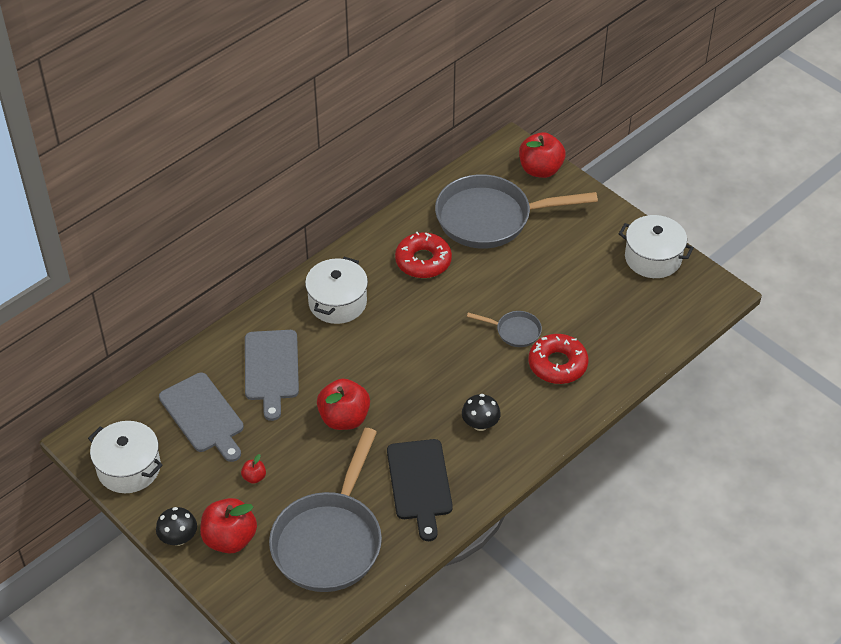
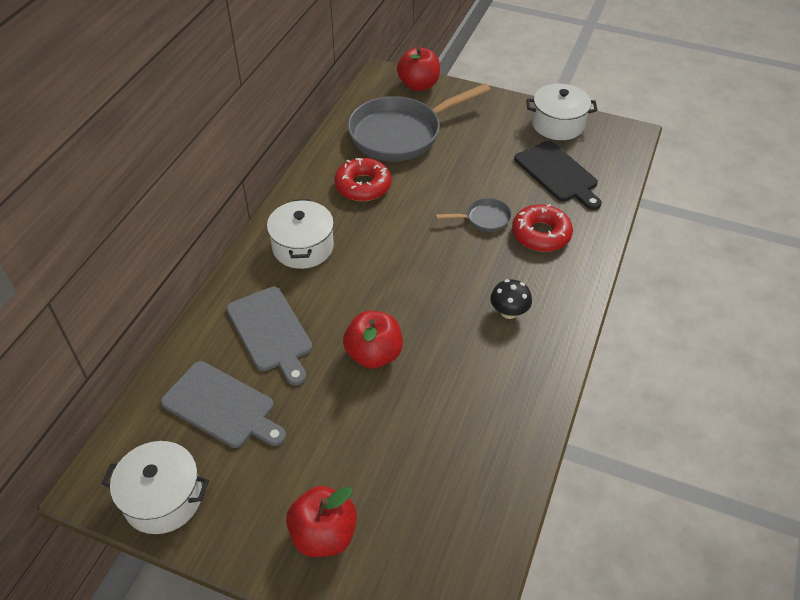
camera: 25 degrees left, 0 degrees up
(178, 538) = (263, 559): black mushroom -> none
(254, 477) = (313, 452): red apple -> none
(330, 540) = (434, 490): grey pan -> none
(419, 484) = (489, 392): black cutting board -> black cutting board (558, 174)

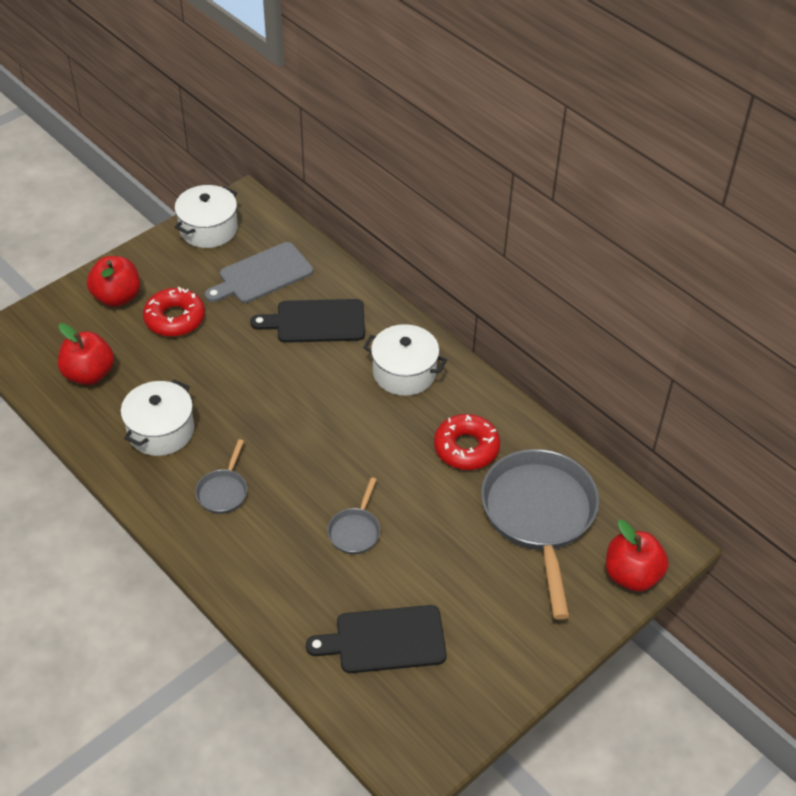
camera: 115 degrees right, 0 degrees up
(271, 332) = (316, 321): grey cutting board -> black cutting board
(374, 354) = (246, 377): red apple -> red apple (89, 374)
(509, 312) = (223, 491): black mushroom -> grey pan
(541, 234) = (302, 570): red donut -> red donut (175, 318)
(557, 124) = (476, 693): white pot -> white pot (161, 430)

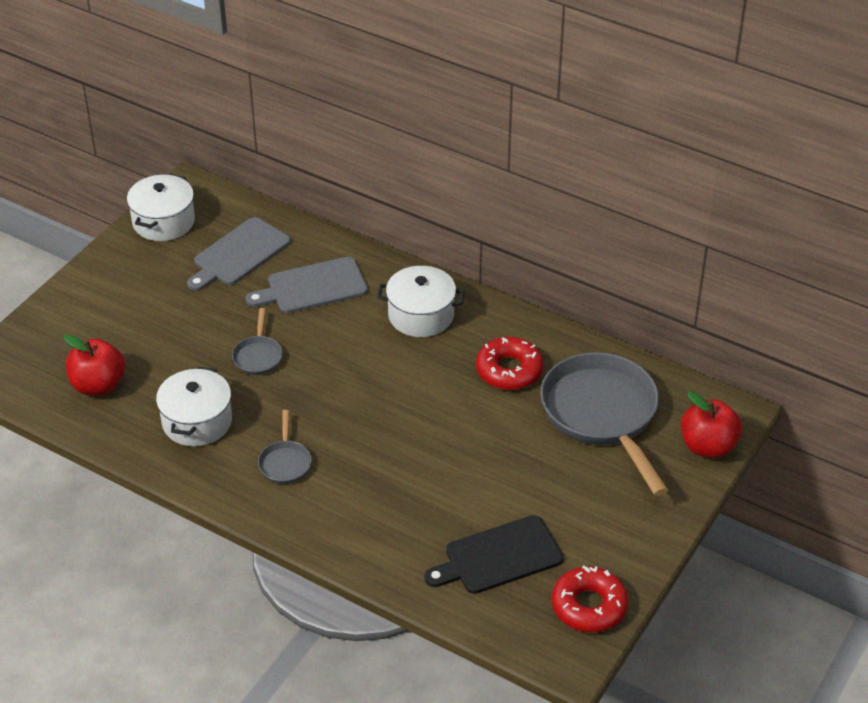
camera: 15 degrees left, 5 degrees down
(117, 297) = (95, 306): red apple -> none
(175, 318) = (165, 314): red donut -> red donut (589, 606)
(316, 321) = (312, 287): black cutting board -> grey cutting board
(355, 530) = (431, 468): grey pan -> grey pan (258, 356)

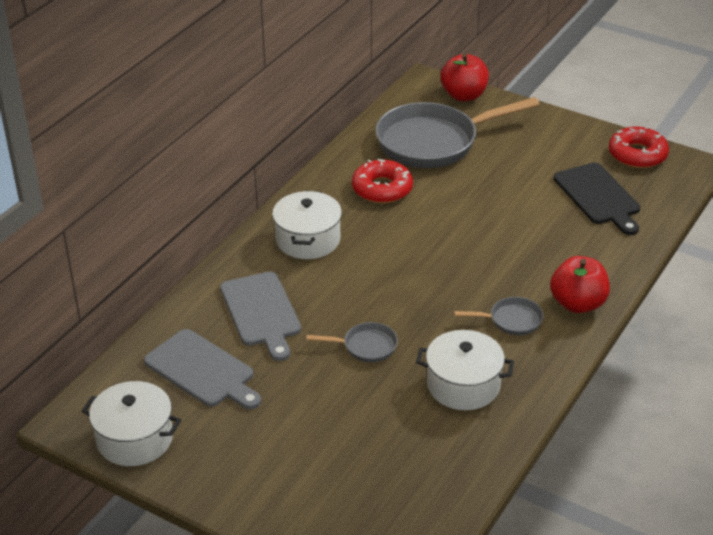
camera: 90 degrees left, 5 degrees down
(98, 385) = (414, 469): red apple -> red apple (577, 304)

